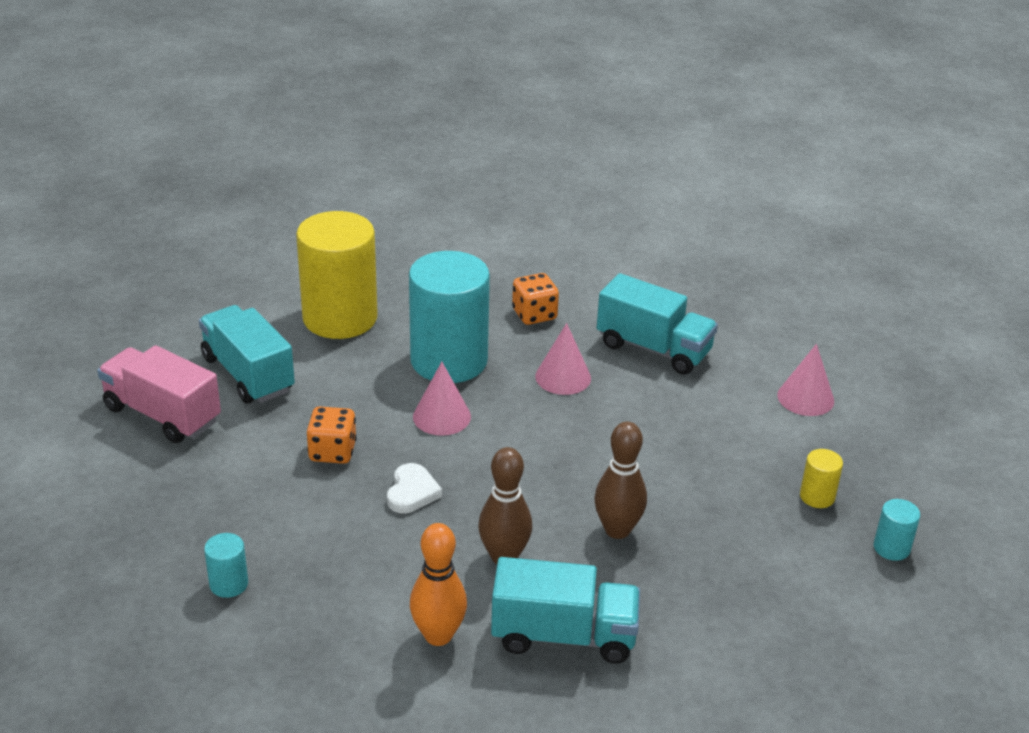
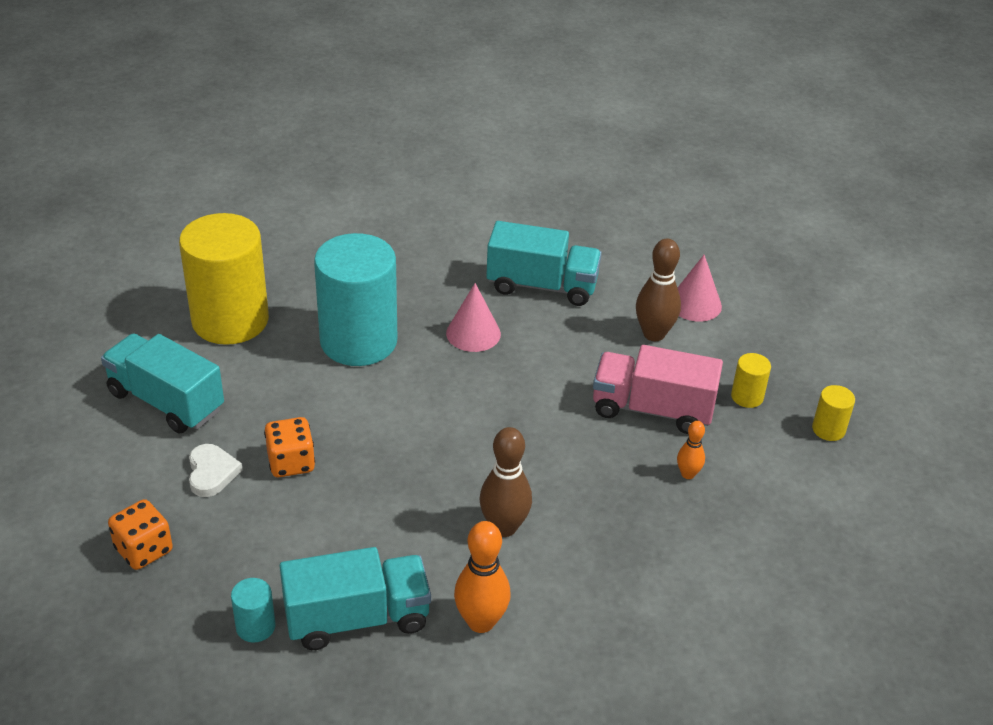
camera: 20 degrees left, 5 degrees up
(162, 414) = (98, 466): pink truck -> pink truck (652, 409)
(412, 492) = (388, 485): white heart -> white heart (211, 473)
(441, 416) = (379, 400): pink cone -> none
(534, 314) = (417, 275): orange dice -> orange dice (144, 550)
(563, 635) = (593, 589): turquoise truck -> turquoise truck (357, 618)
(617, 530) = (592, 473): brown bowling pin -> brown bowling pin (654, 334)
(716, 554) = (688, 474): none -> orange bowling pin
(891, 548) = (828, 429): turquoise cylinder -> yellow cylinder

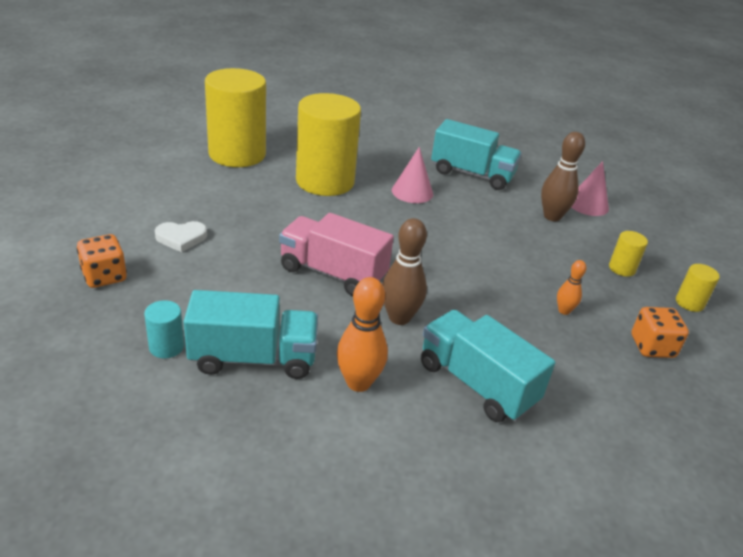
camera: 10 degrees right, 5 degrees down
(166, 401) = (169, 190): turquoise truck -> turquoise truck (476, 384)
(211, 473) = (181, 238): white heart -> white heart turned 75 degrees clockwise
(291, 462) = (244, 243): orange dice -> orange dice (652, 347)
(358, 341) = (325, 181): turquoise cylinder -> yellow cylinder
(652, 409) = (542, 262): pink truck -> pink truck (333, 273)

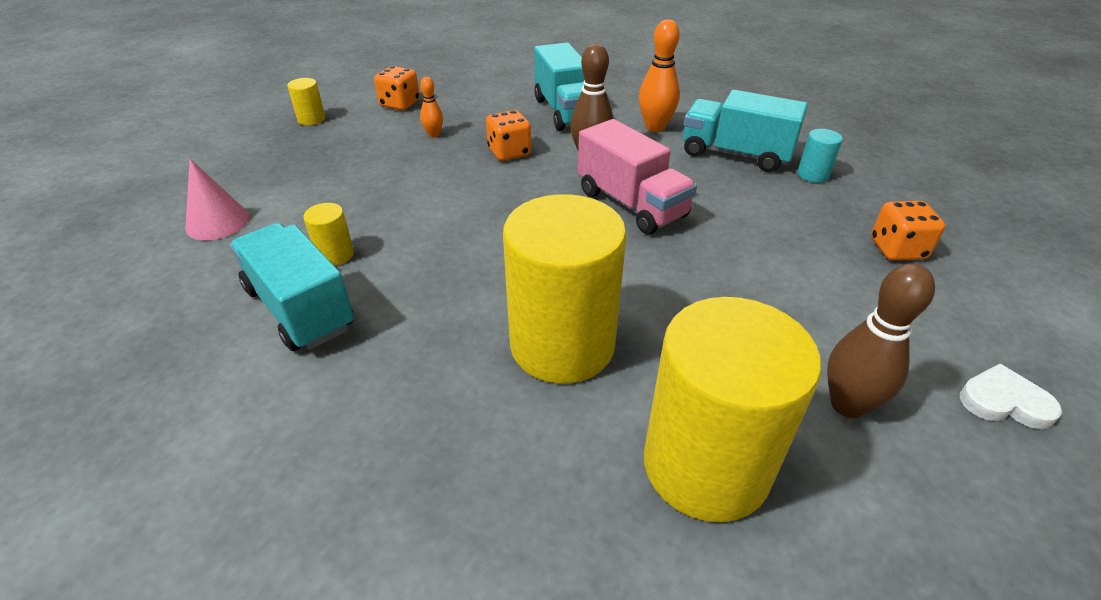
camera: 150 degrees left, 5 degrees up
(181, 238) = (810, 282): white heart -> white heart (1004, 402)
(412, 192) = (437, 293): pink cone -> none
(475, 305) = (509, 152): none -> orange dice
(552, 216) = (294, 216): brown bowling pin -> brown bowling pin (847, 404)
(622, 268) = (319, 152): yellow cylinder -> yellow cylinder (335, 255)

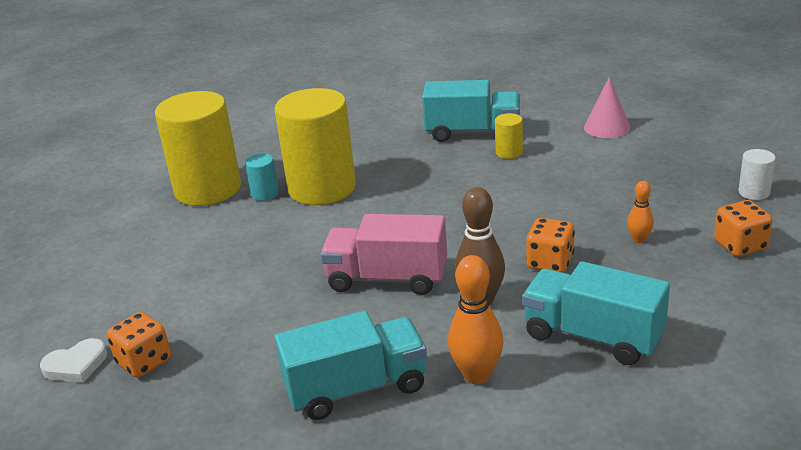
camera: 140 degrees right, 10 degrees down
(311, 119) = (754, 192): yellow cylinder -> white cylinder
(813, 175) = (258, 408): turquoise cylinder -> turquoise cylinder (265, 194)
(847, 404) = (149, 242): brown bowling pin -> none
(1004, 402) = (57, 288): white heart -> white heart (76, 365)

